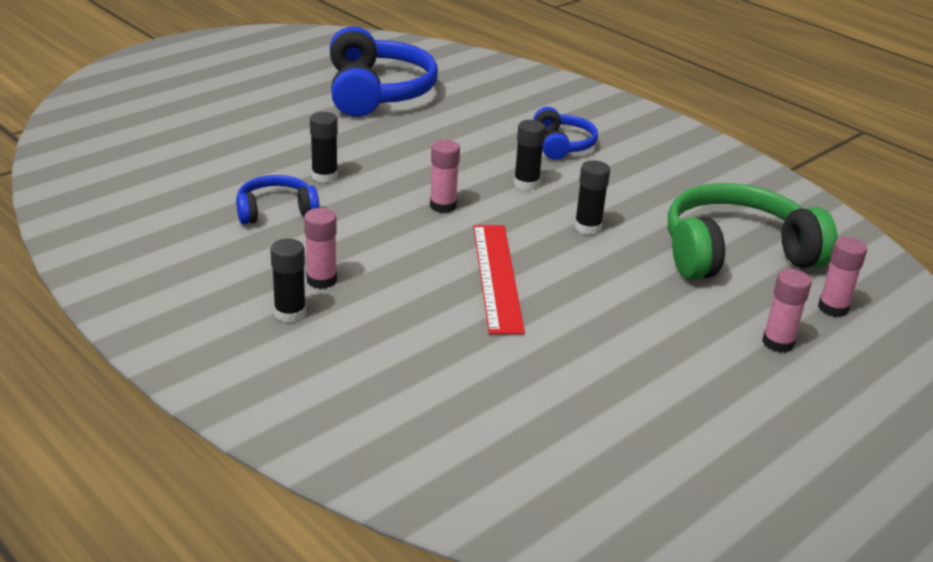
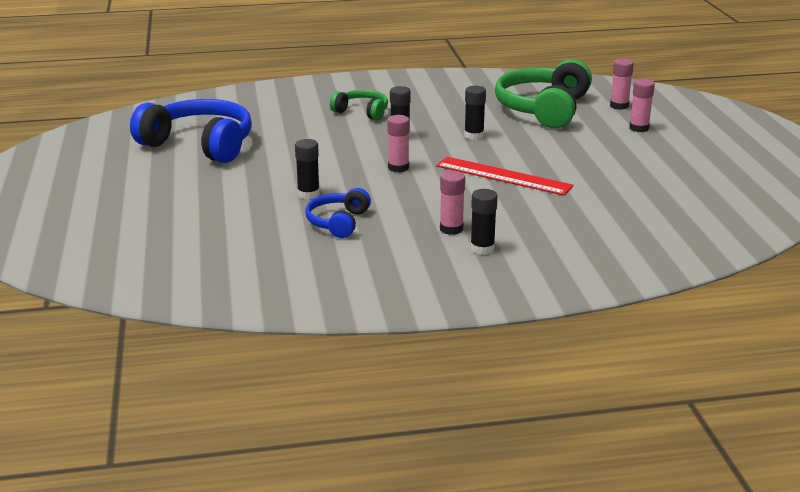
camera: 55 degrees left, 5 degrees down
(562, 144) = (362, 112): blue headphones -> green headphones

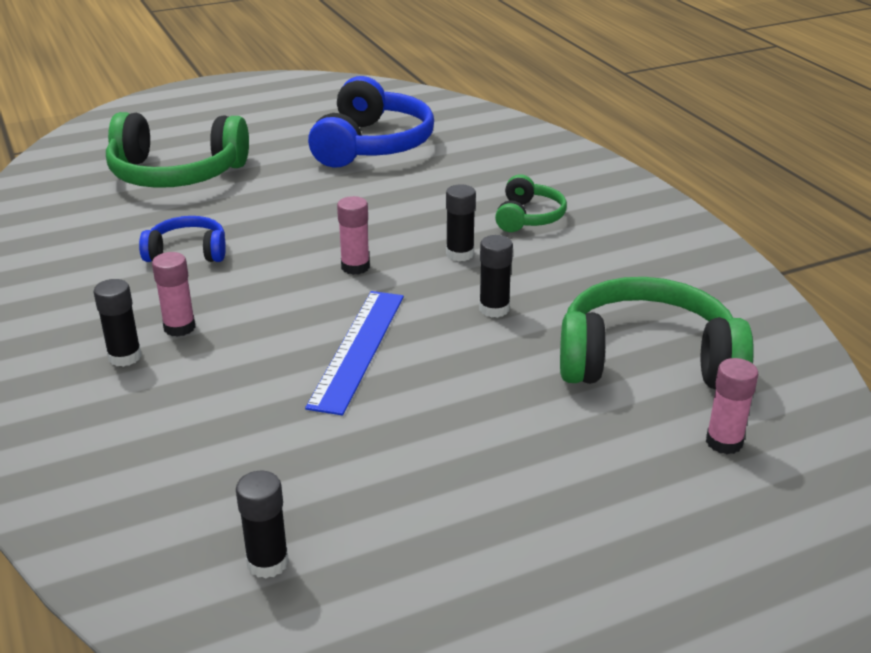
camera: 75 degrees right, 5 degrees up
(185, 222) = (176, 174): none -> green headphones
(308, 194) = (259, 223): black glue stick -> black glue stick (267, 562)
(503, 176) = (357, 349): red ruler -> blue ruler
(639, 128) = (626, 473): pink glue stick -> none

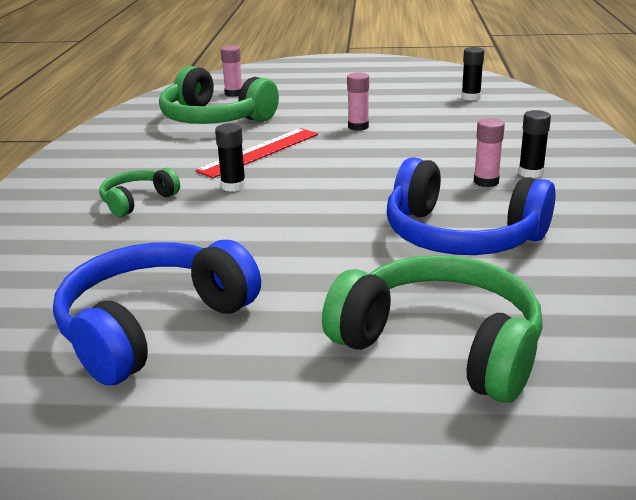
camera: 150 degrees left, 5 degrees down
(187, 252) = (461, 236): blue headphones -> blue headphones, size x1.90
(355, 267) = (323, 194): pink glue stick -> pink glue stick (358, 127)
(357, 349) = (369, 150): blue ruler -> none
(494, 309) = (259, 152): black glue stick -> red ruler

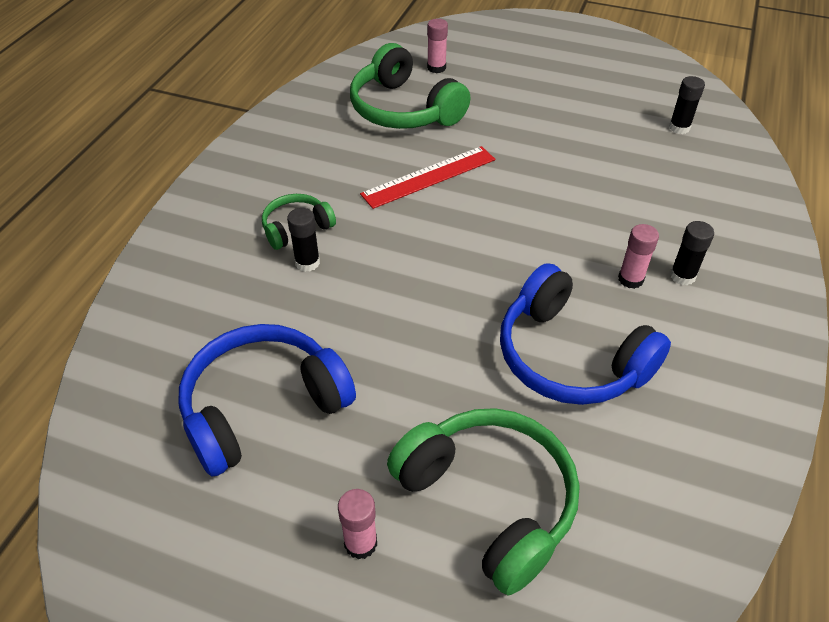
camera: 15 degrees right, 20 degrees up
(233, 186) = (387, 226): black glue stick -> black glue stick (307, 262)
(358, 127) = (540, 155): pink glue stick -> pink glue stick (360, 543)

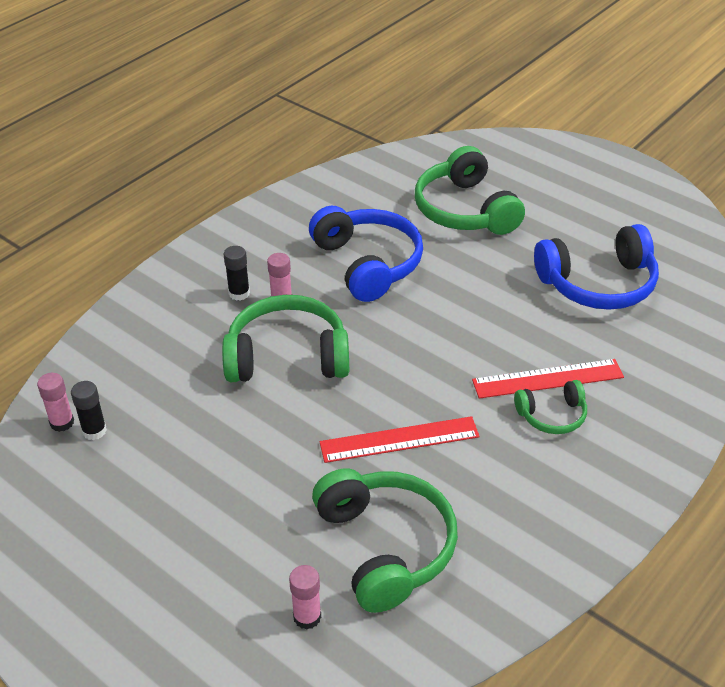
camera: 160 degrees left, 5 degrees down
(307, 262) = (547, 378): black glue stick -> red ruler
(360, 543) = (547, 210): pink glue stick -> pink glue stick (62, 422)
(576, 222) = (287, 356): none -> green headphones

